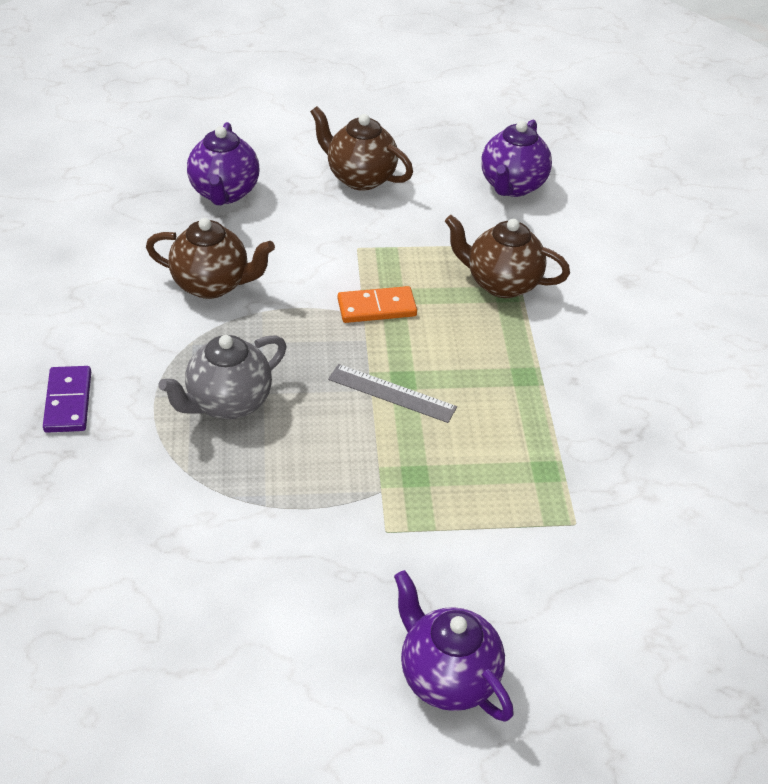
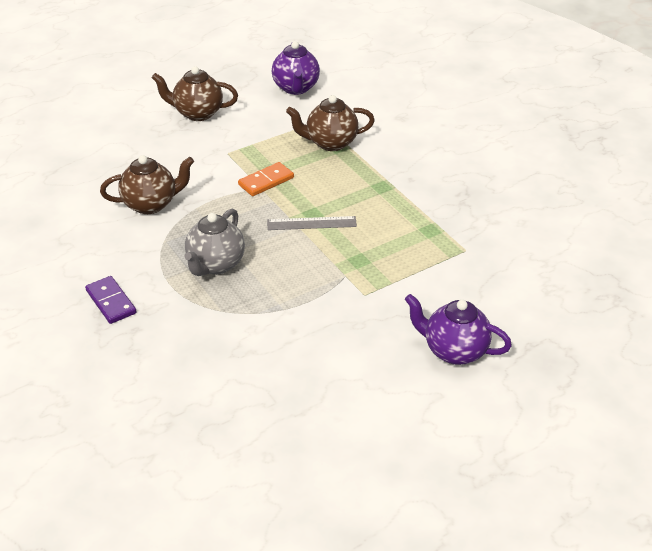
camera: 25 degrees left, 5 degrees down
(224, 193) = (115, 150): purple teapot -> none

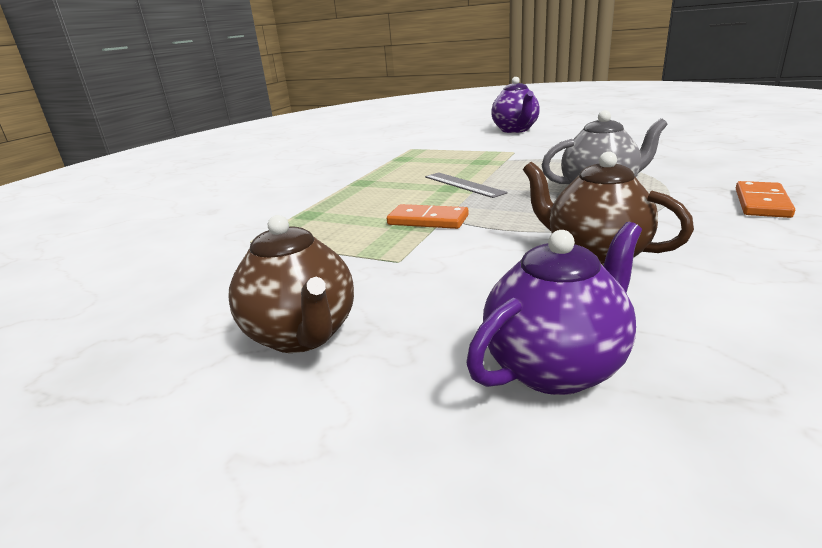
camera: 120 degrees left, 15 degrees down
(111, 302) = (762, 203): purple domino -> orange domino
(296, 88) = (151, 286): purple teapot -> purple teapot (556, 367)
(330, 143) = (302, 220): brown teapot -> none

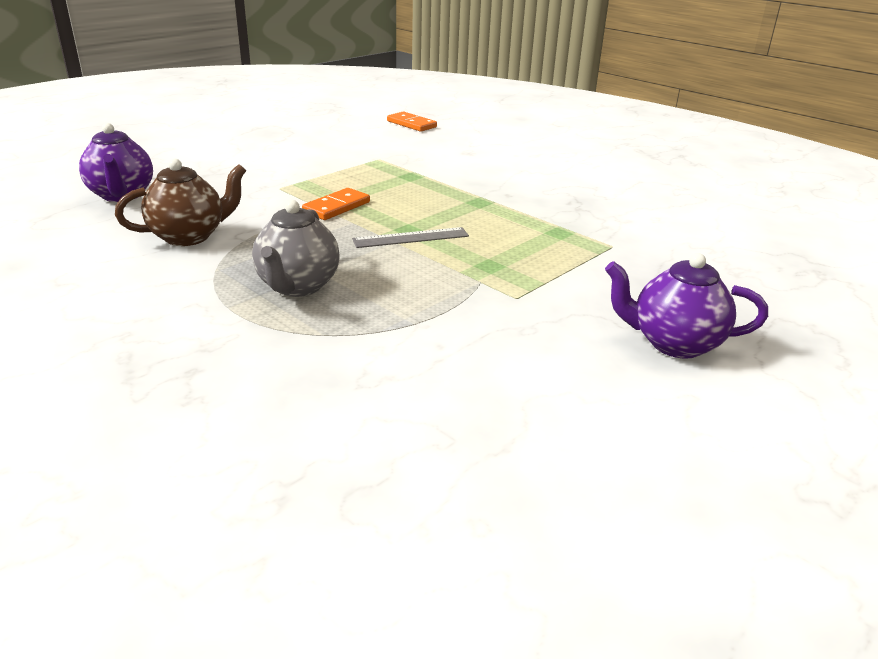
camera: 105 degrees right, 5 degrees up
(302, 335) = (232, 161): brown teapot -> none
(762, 203) = (145, 342): orange domino -> orange domino (411, 124)

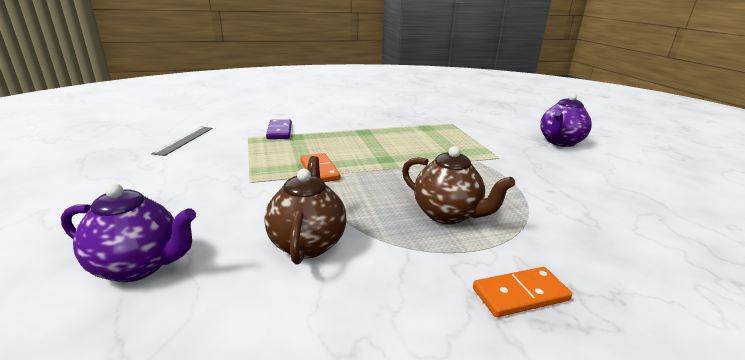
camera: 60 degrees left, 5 degrees down
(297, 286) = (447, 215): grey teapot -> brown teapot
(411, 124) = (198, 113): orange domino -> orange domino (520, 295)
(411, 238) = (398, 161): grey ruler -> grey ruler (184, 140)
(415, 166) = (279, 131): none -> purple domino

